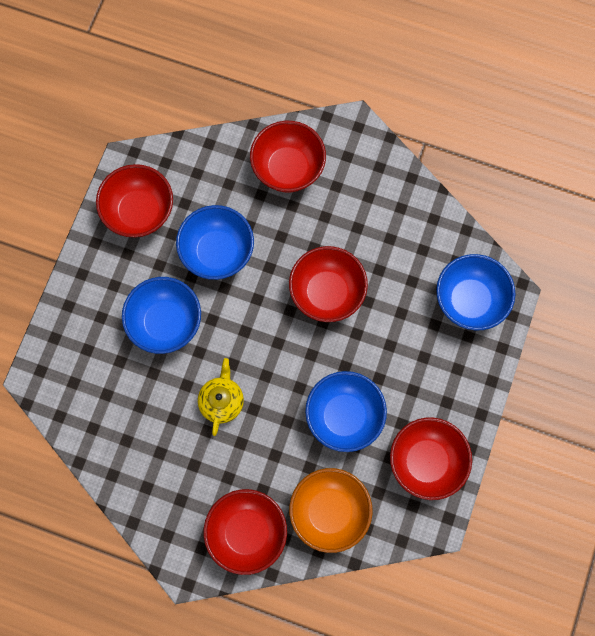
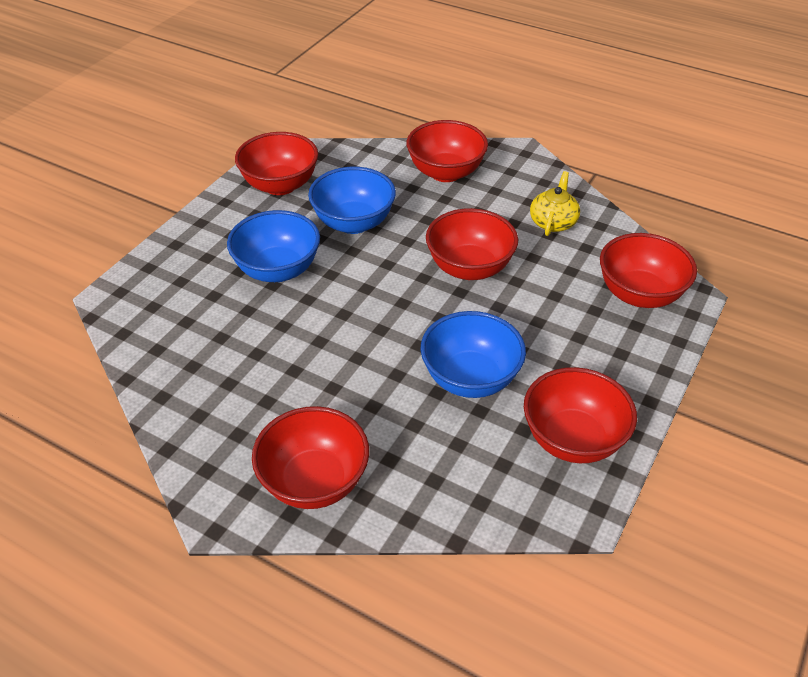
camera: 10 degrees right, 30 degrees down
(222, 401) = (321, 344): yellow teapot -> yellow teapot (553, 222)
(329, 511) = (432, 475): orange bowl -> none
(469, 300) = (639, 294): blue bowl -> red bowl

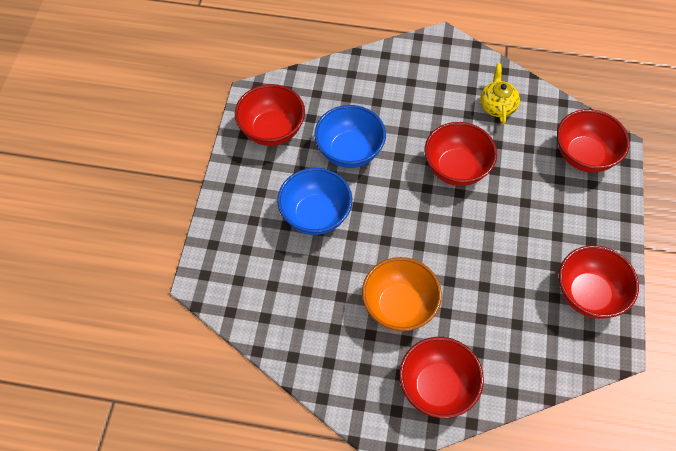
camera: 20 degrees left, 15 degrees up
(319, 383) = (399, 306): none -> orange bowl
(445, 172) = (395, 79): red bowl -> none
(470, 378) = (501, 268): blue bowl -> none

